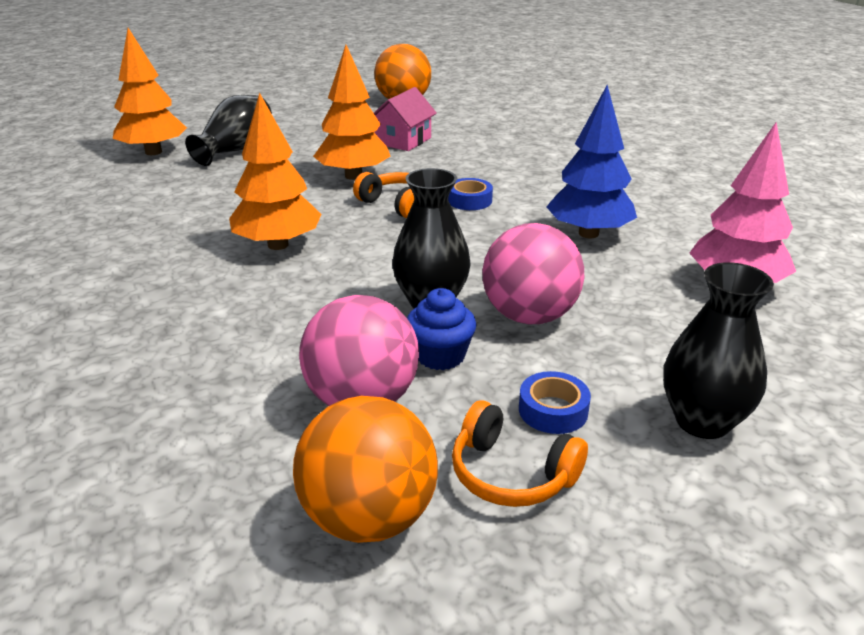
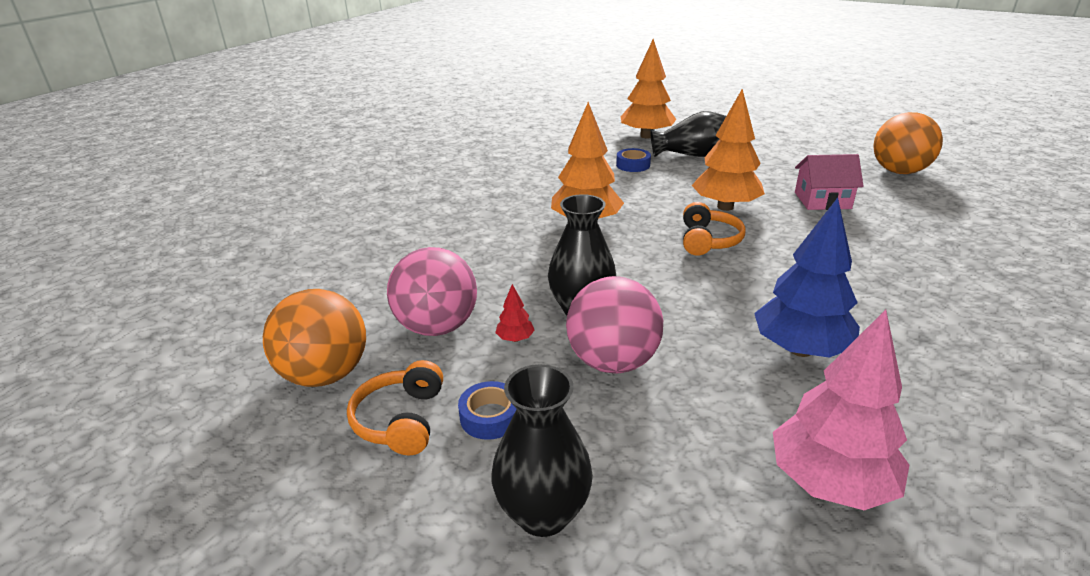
camera: 60 degrees right, 0 degrees up
(440, 356) = (515, 339): blue cupcake -> red tree
(469, 200) = (765, 268): blue tape -> blue tape (633, 165)

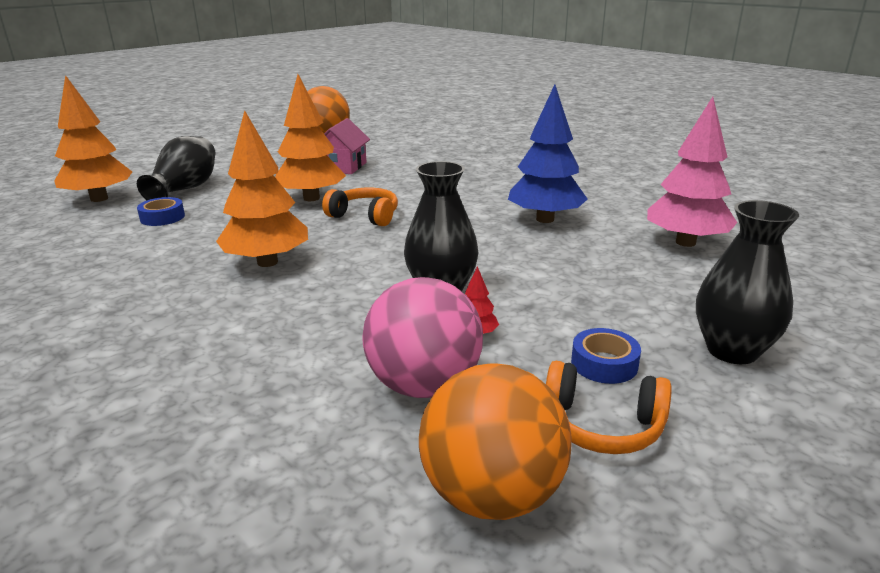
camera: 75 degrees left, 5 degrees down
(612, 362) = (535, 289): pink ball -> none

